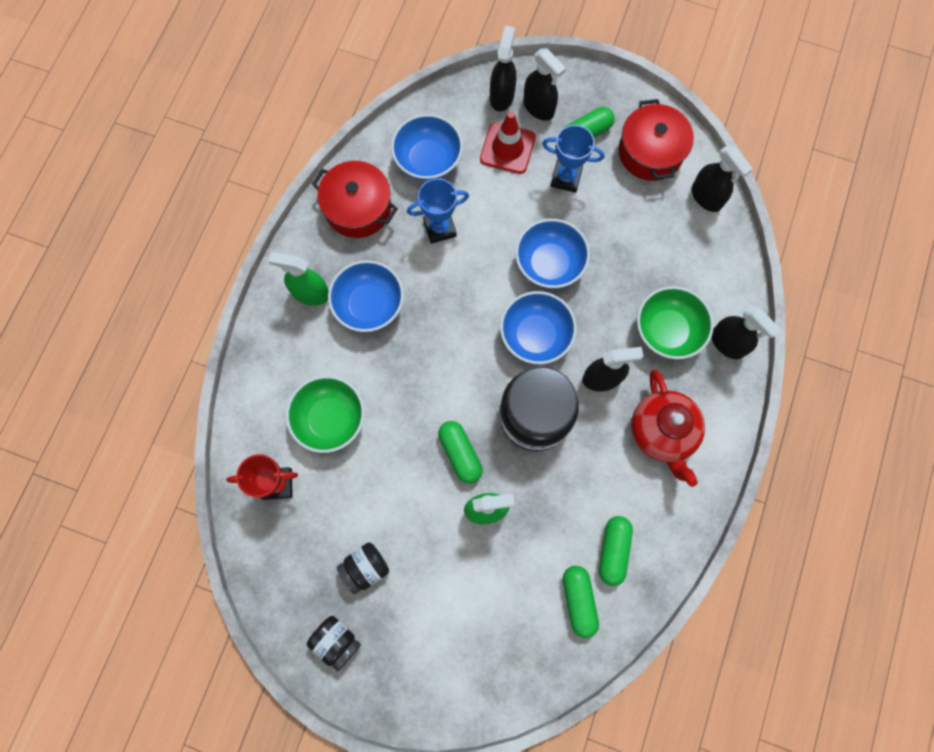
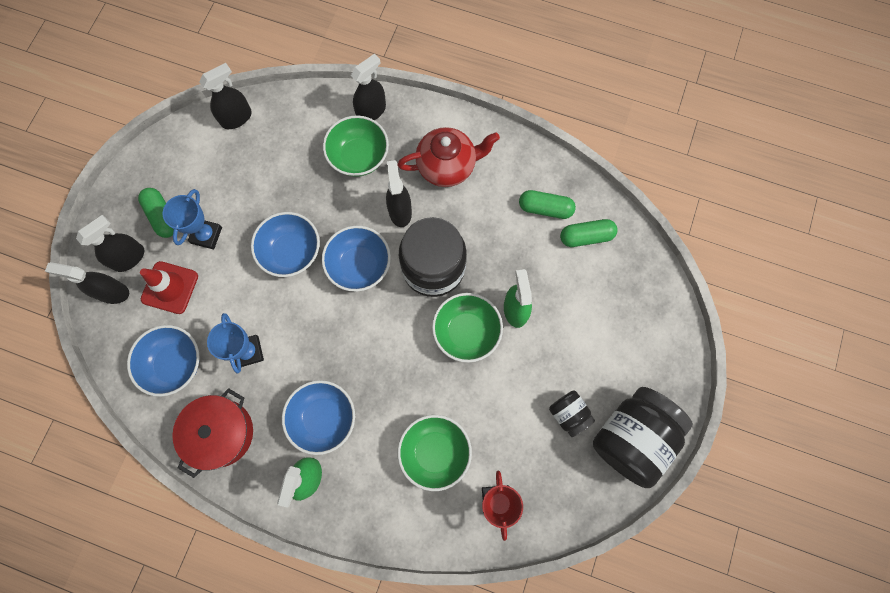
camera: 90 degrees left, 0 degrees up
(336, 641) = (631, 437): black jar -> black jar, size x2.06
(460, 453) = (466, 332): green capsule -> green bowl
(650, 152) = (187, 161): red pot -> none

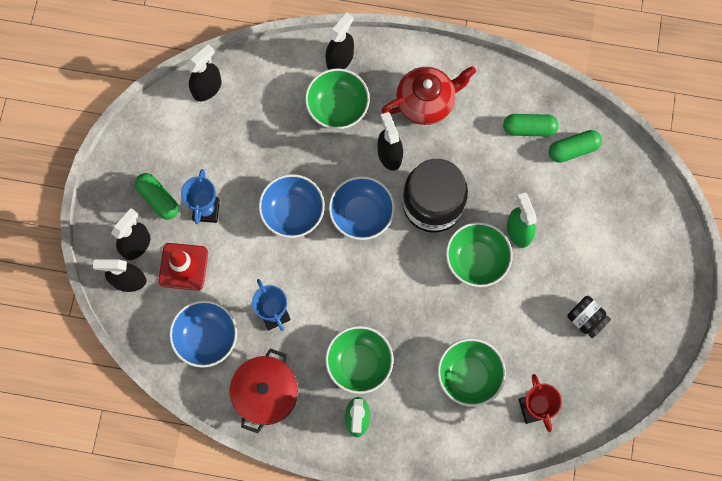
camera: 10 degrees left, 0 degrees up
(323, 418) = (359, 363): blue bowl -> green bowl
(631, 437) = (647, 330): black jar -> none

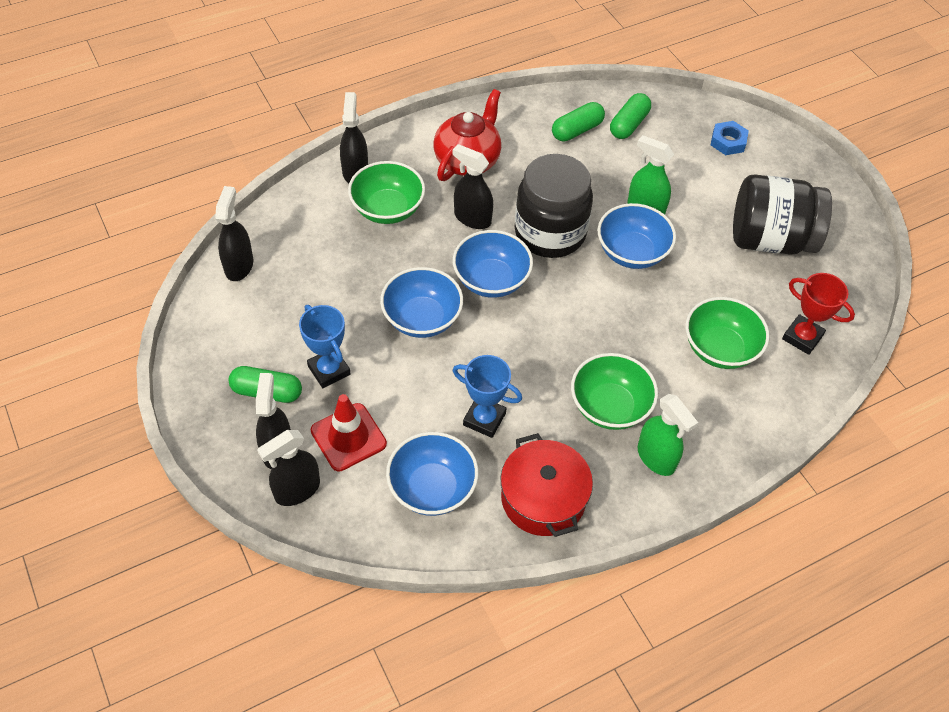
camera: 40 degrees left, 20 degrees down
(476, 260) = (632, 252): green bowl -> blue bowl
(586, 319) = (770, 239): black jar -> black jar, size x2.06
(635, 216) = (728, 142): none -> blue nut

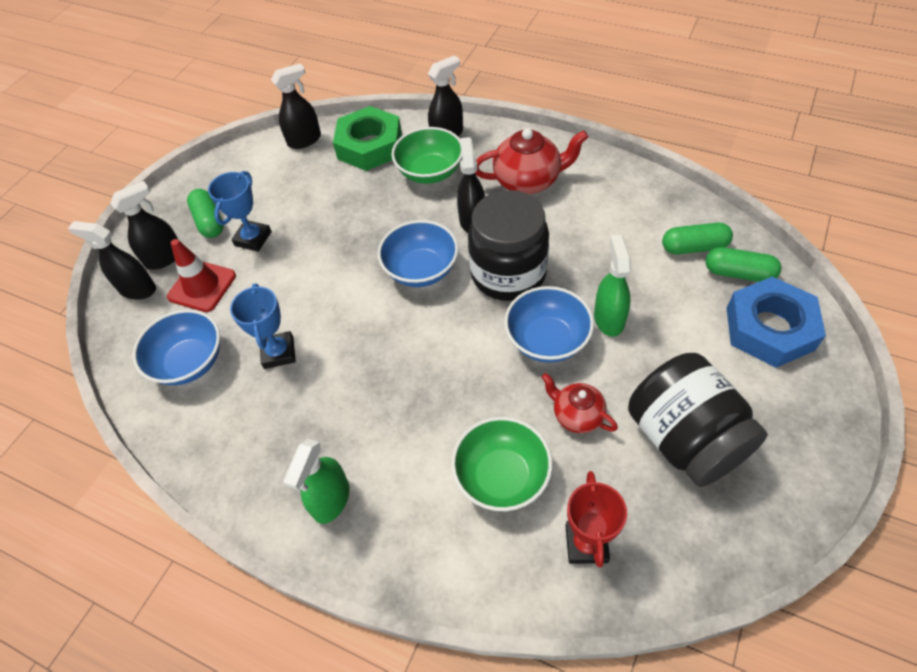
camera: 60 degrees right, 0 degrees up
(305, 227) = (370, 146): none -> green nut
(422, 318) = (344, 256): blue bowl -> none
(543, 498) = (228, 440): red pot -> none
(577, 130) = (642, 220): green capsule -> green capsule (738, 273)
(609, 406) = (359, 429): green bowl -> none
(707, 278) = (577, 415): none -> red teapot
(728, 142) = (769, 328): blue nut -> blue nut, size x1.94

